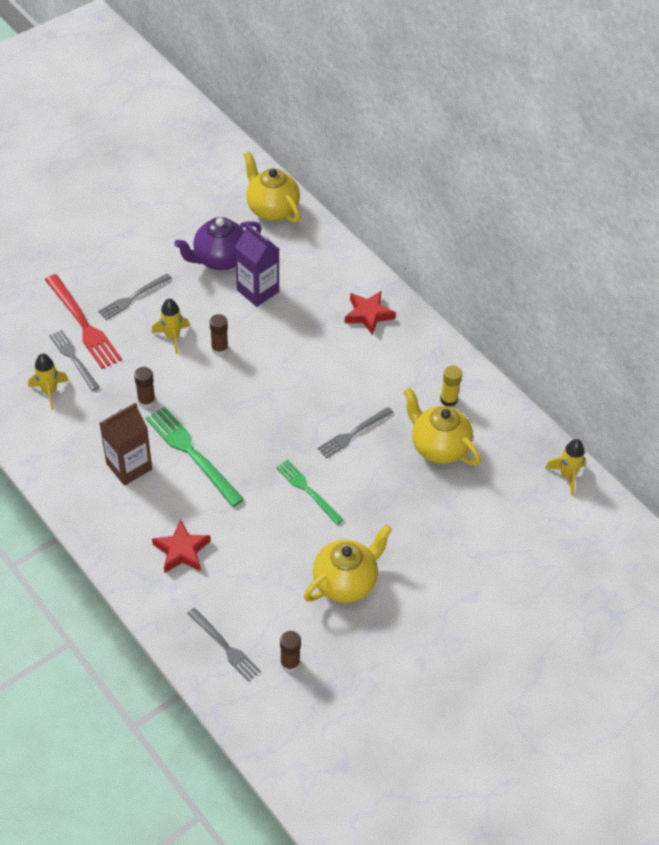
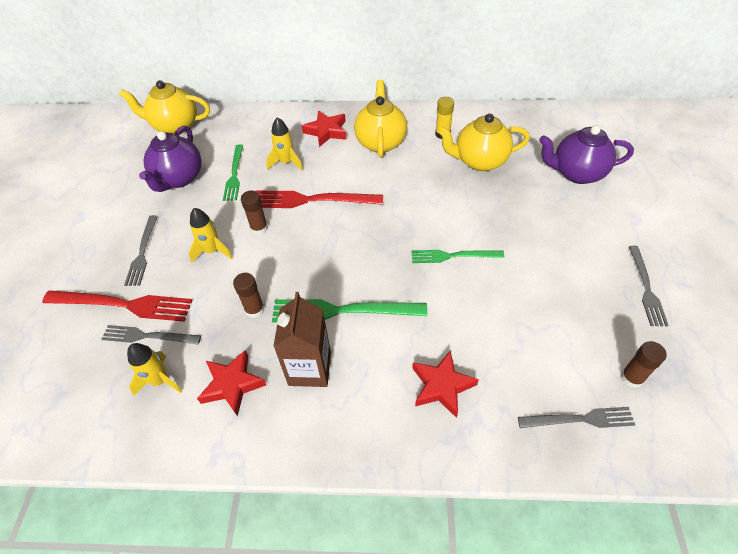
camera: 45 degrees left, 0 degrees up
(80, 432) = (232, 384): none -> red star
(258, 291) = (234, 174): purple carton -> green fork
(279, 361) = (312, 200): none -> red fork
(346, 582) = (567, 286): yellow teapot -> yellow teapot (380, 142)
(353, 433) = (423, 198): grey fork -> grey fork (646, 288)
(493, 527) = (577, 173): none -> purple teapot
(567, 476) = (560, 116): yellow rocket -> yellow rocket (286, 162)

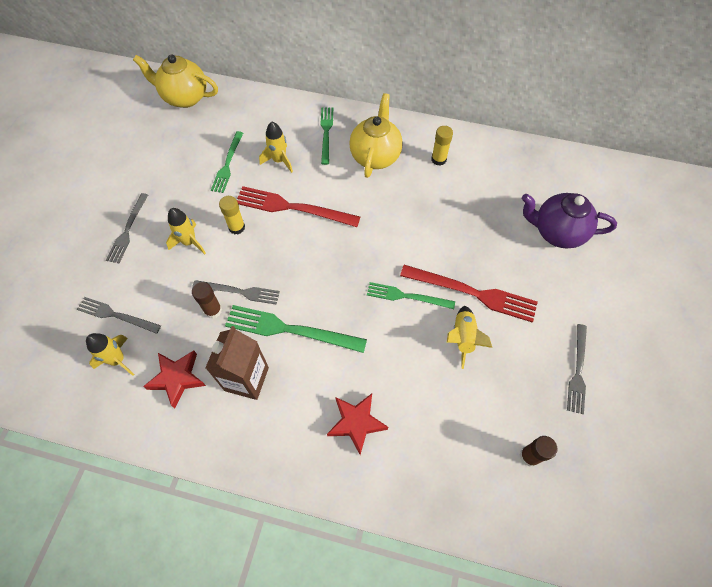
camera: 10 degrees right, 10 degrees up
(123, 305) = (101, 279): red fork -> red fork (472, 293)
(179, 178) = (176, 157): purple teapot -> none
(259, 228) = (237, 227): brown glue stick -> yellow glue stick
(326, 131) = (326, 133): red star -> green fork
(479, 161) = (465, 198): yellow teapot -> none
(522, 282) = (463, 338): none -> yellow rocket
(580, 419) = (468, 483): grey fork -> grey fork (239, 292)

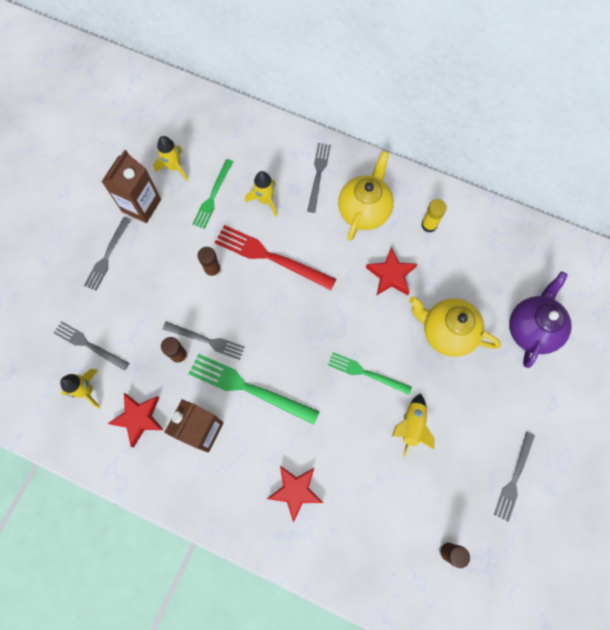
camera: 10 degrees right, 10 degrees up
(158, 182) = (141, 205): none -> brown carton
(185, 97) = (179, 108): yellow teapot -> yellow teapot (446, 332)
(189, 242) = (165, 279): yellow rocket -> yellow rocket (174, 167)
(237, 227) = (213, 270): yellow glue stick -> brown glue stick
(326, 133) = (318, 174): green fork -> grey fork
(412, 206) = (391, 275): none -> red star
(472, 293) = (431, 381): red fork -> none
(557, 232) = (531, 329): purple teapot -> purple teapot turned 90 degrees clockwise

